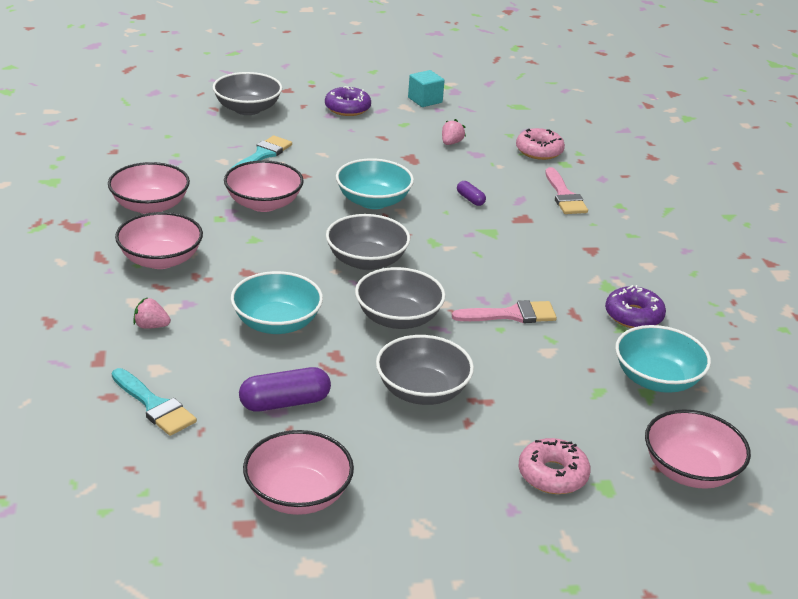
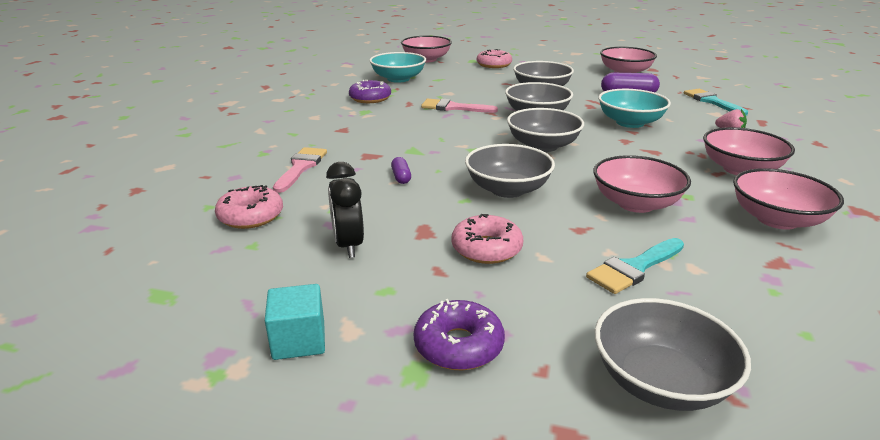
camera: 155 degrees left, 5 degrees down
(361, 153) = (486, 249): none -> pink donut
(373, 201) = (507, 189): turquoise bowl -> grey bowl
(451, 143) = (348, 245): pink strawberry -> black clock

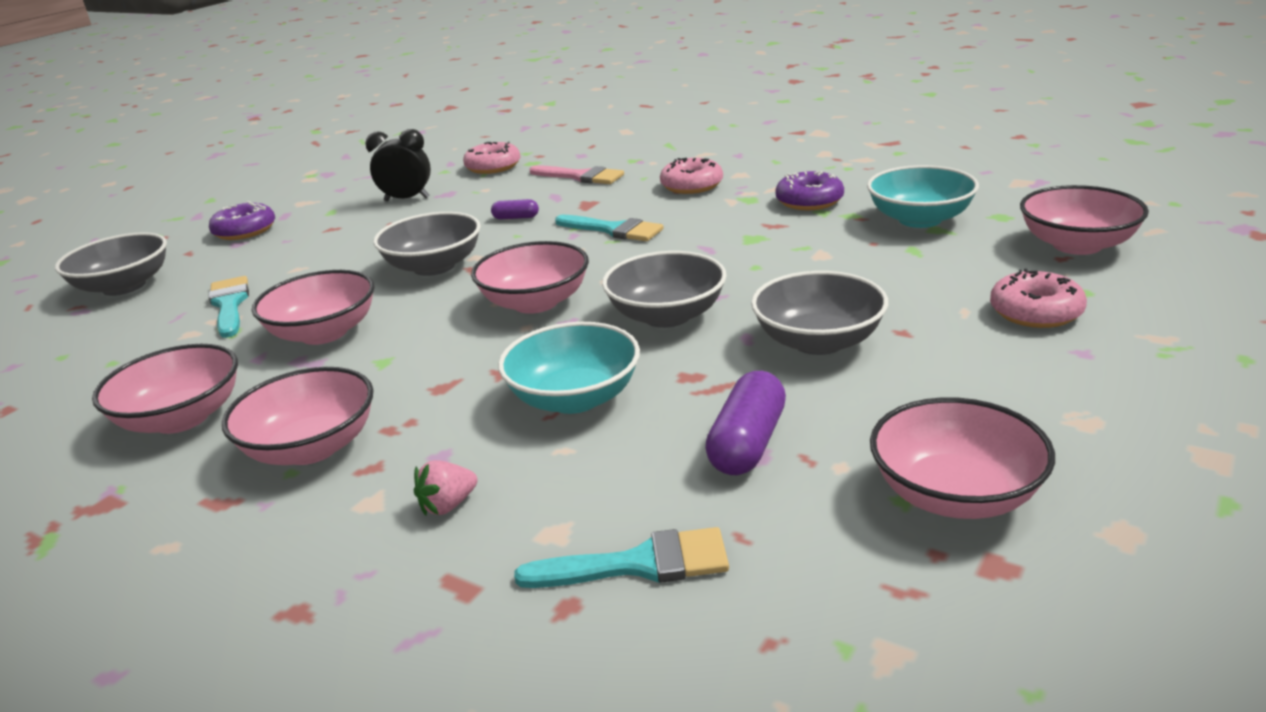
camera: 110 degrees right, 0 degrees up
(299, 341) = (312, 190): turquoise cube -> none
(422, 140) = (613, 230): none -> turquoise brush
(453, 107) = (738, 254): pink brush -> none
(486, 249) = (338, 247): pink donut -> pink donut (692, 185)
(543, 146) = (535, 302): grey bowl -> pink bowl

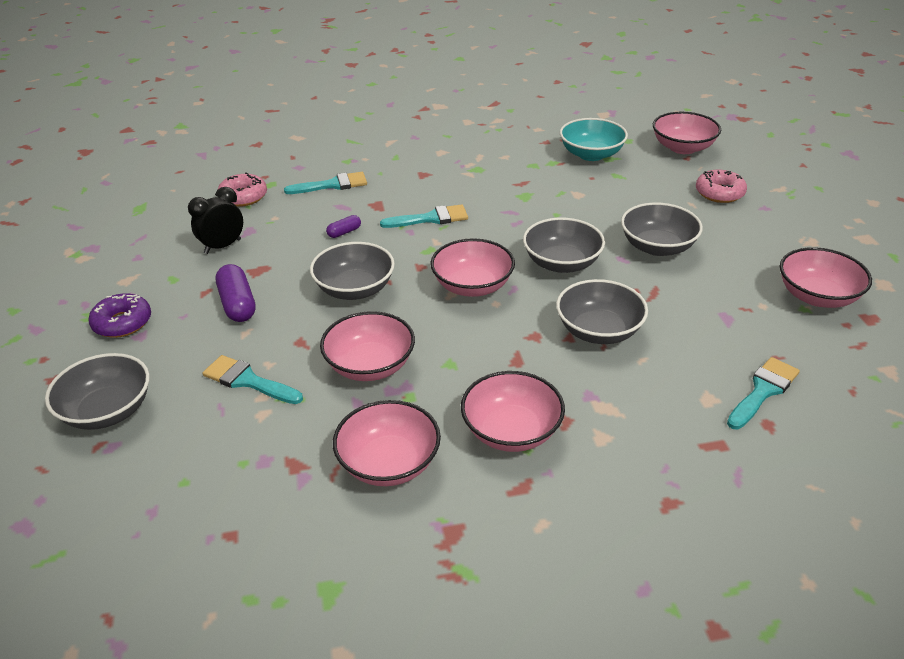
camera: 45 degrees left, 10 degrees up
(448, 505) = (641, 416): pink strawberry -> none
(574, 398) = (598, 331): turquoise bowl -> grey bowl
(581, 176) = (332, 185): pink brush -> turquoise brush
(692, 185) = (424, 169): pink donut -> none
(747, 443) = (712, 314): purple capsule -> purple capsule (237, 304)
(809, 201) = (515, 160): purple donut -> none

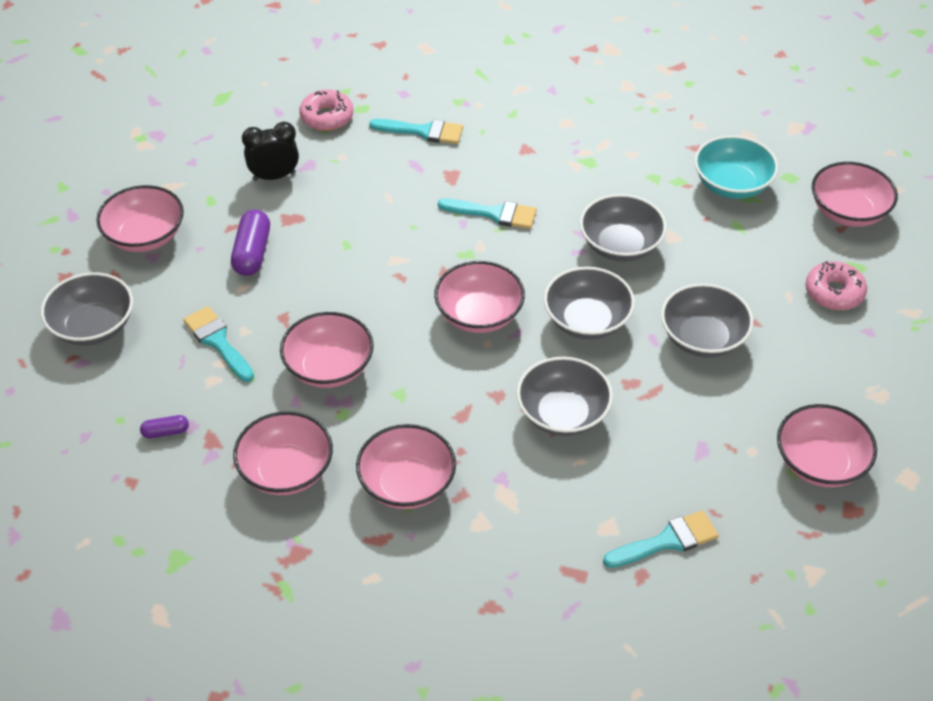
camera: 25 degrees right, 10 degrees up
(122, 323) = (145, 236): purple donut -> pink bowl
(344, 232) = (398, 200): purple capsule -> purple capsule (165, 432)
(355, 289) = (366, 275): grey bowl -> grey bowl (620, 245)

